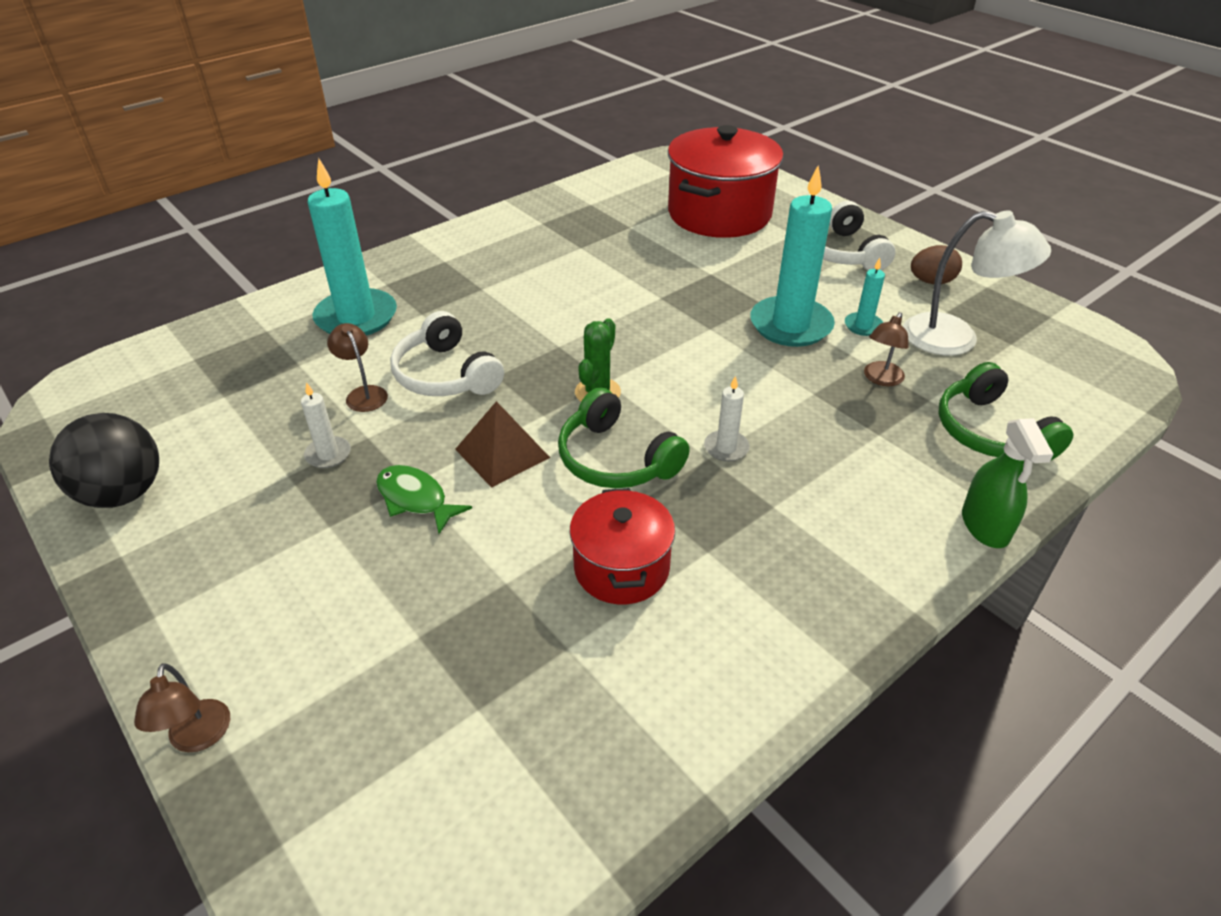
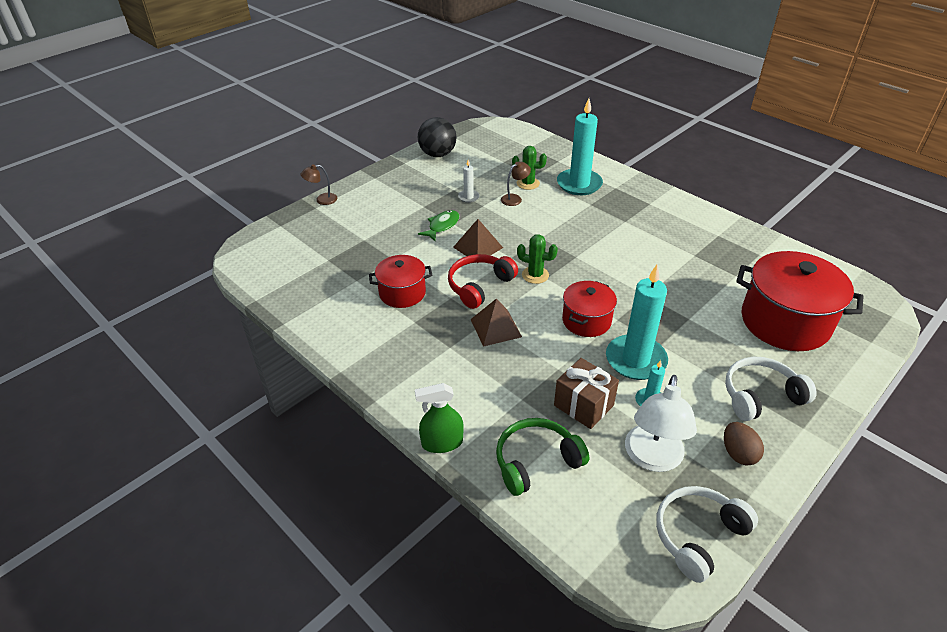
camera: 85 degrees right, 0 degrees up
(322, 373) = (528, 183): none -> green cactus
(446, 375) = (537, 220): white headphones -> white headphones (698, 535)
(616, 459) = (479, 286): green headphones -> red headphones
(712, 355) = (586, 321): none -> red pot
(726, 448) = (496, 328): white candle -> brown pyramid
(880, 379) = (583, 405): brown lamp -> brown gift

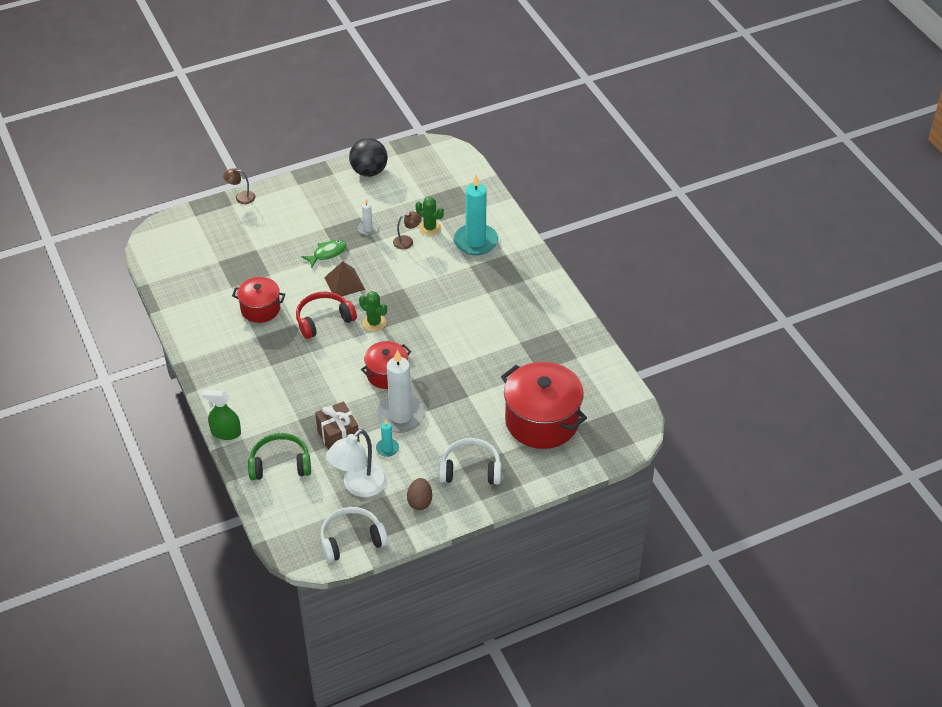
camera: 20 degrees right, 5 degrees up
(496, 328) = (314, 359): brown pyramid -> none
(635, 360) = (400, 416): turquoise candle -> white candle

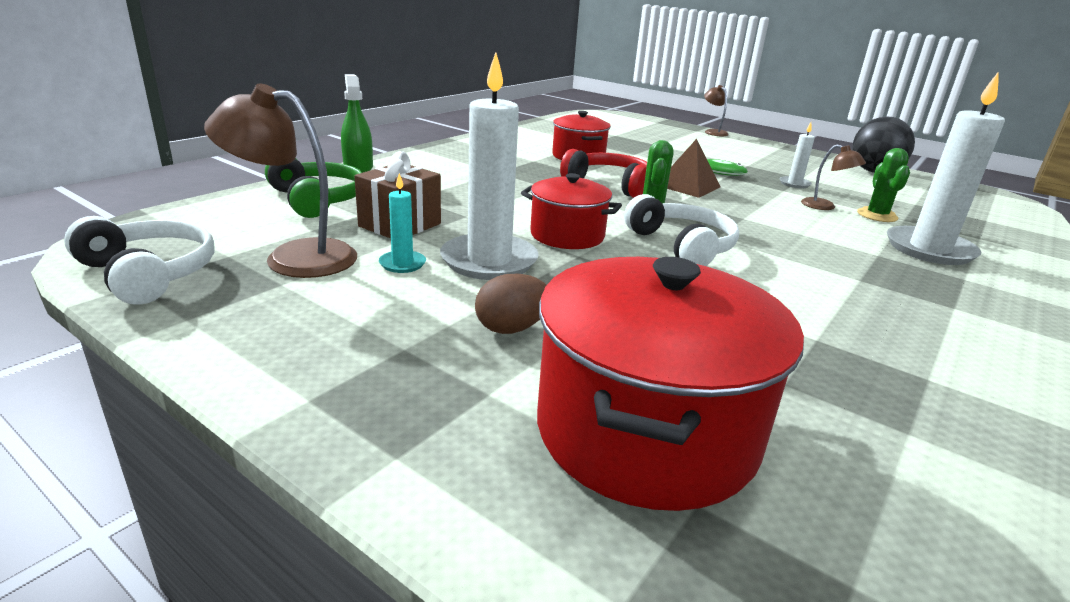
camera: 60 degrees right, 20 degrees down
(359, 486) = (294, 257): white lamp -> brown lamp
(420, 501) = (274, 320): brown egg -> brown egg (511, 328)
(470, 469) = (403, 361): white headphones -> white headphones (682, 246)
(475, 241) = (929, 249): turquoise candle -> white candle

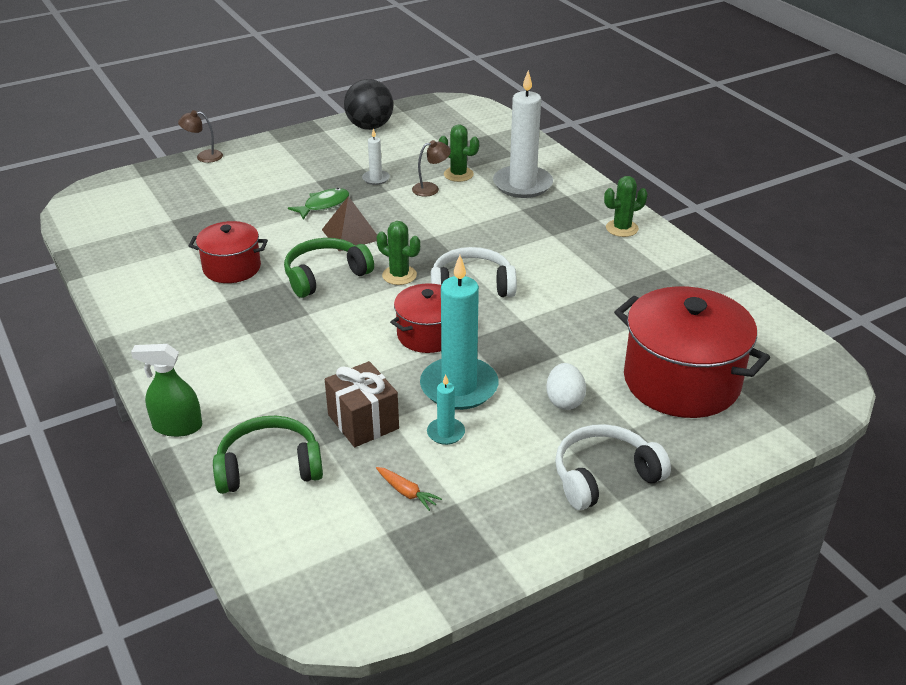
camera: 65 degrees left, 10 degrees up
(149, 273) = (405, 581): white headphones -> white headphones (604, 476)
(294, 257) = (406, 492): brown lamp -> orange carrot
(489, 261) = (459, 387): white candle -> turquoise candle
(511, 328) = (564, 401): brown egg -> white egg
(610, 185) = (325, 275): red headphones -> green headphones
(968, 328) = (622, 228): none -> green cactus

